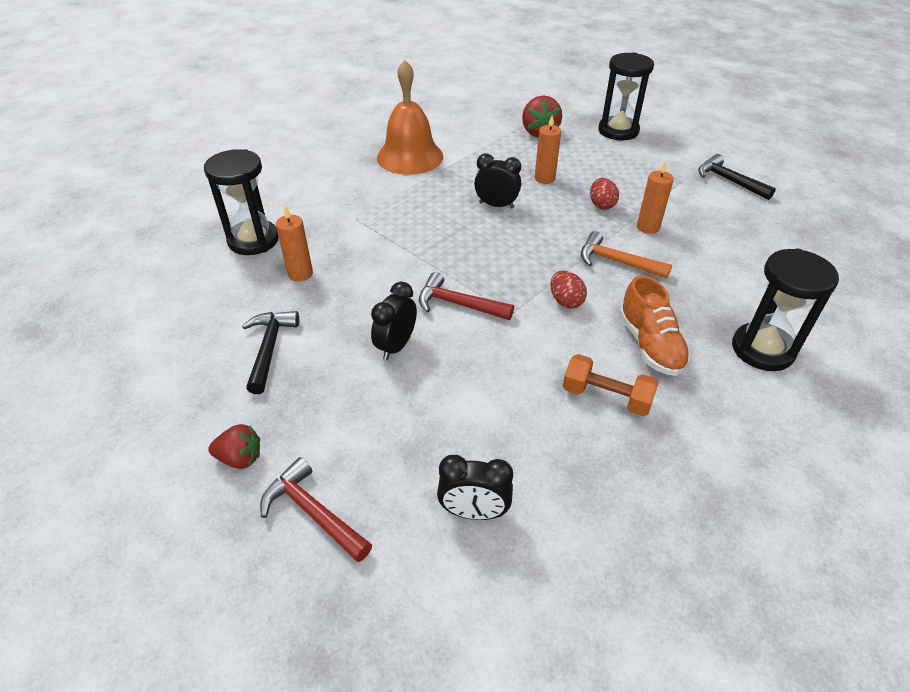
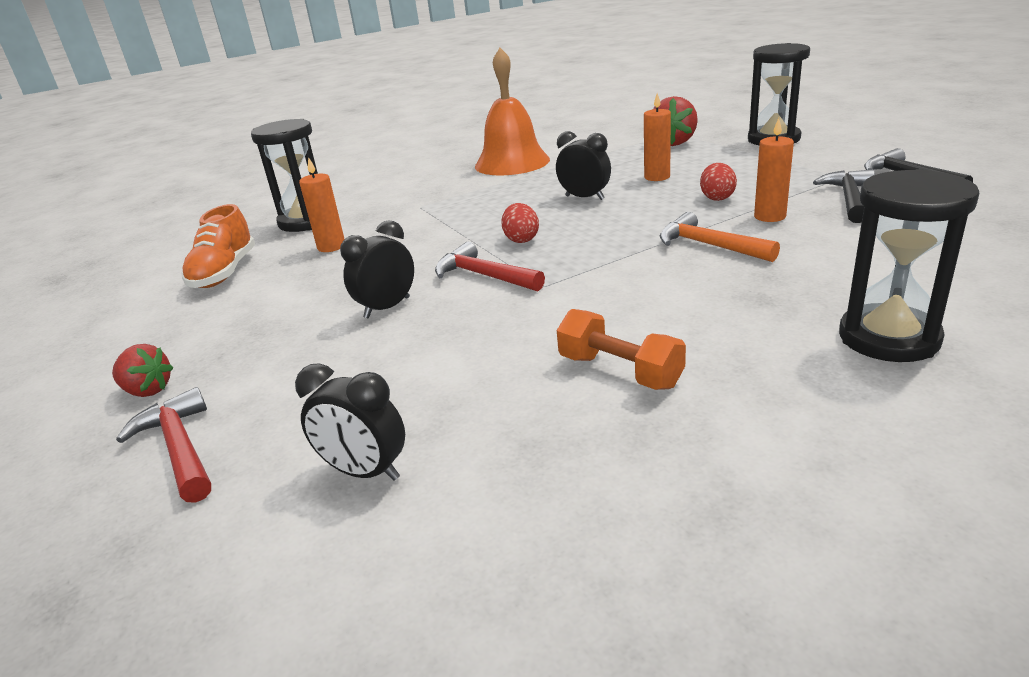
camera: 20 degrees right, 15 degrees down
(269, 349) = (253, 303): black hammer -> black hammer (849, 199)
(565, 301) = (619, 278): red egg -> red egg (521, 239)
(650, 344) = (713, 323): orange shoe -> orange shoe (224, 273)

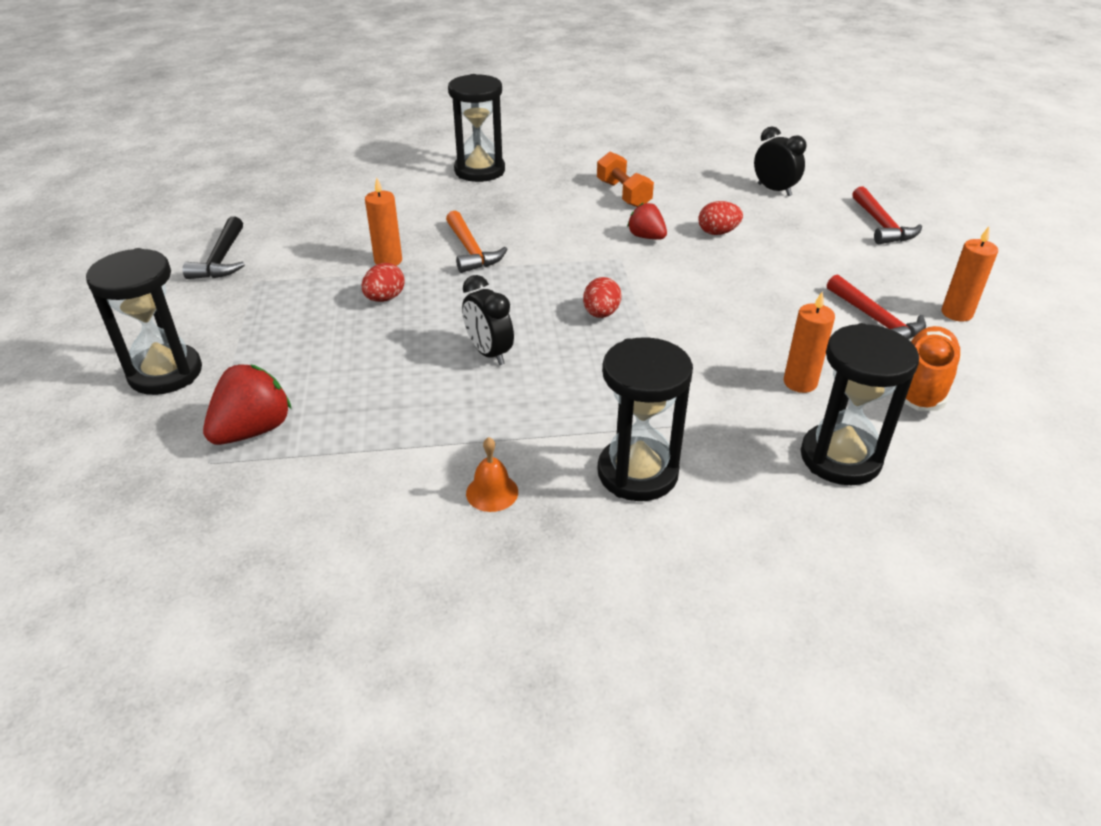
camera: 160 degrees left, 10 degrees up
(148, 390) = (927, 267): red strawberry -> red strawberry (646, 237)
(387, 308) = (748, 279): black clock -> none
(435, 186) = (637, 473): none -> black hourglass
(441, 353) = (718, 232): none -> red egg
(484, 276) = (658, 283): red hammer -> red hammer (875, 320)
(512, 162) = (492, 492): orange bell -> orange bell, size x0.40
(657, 177) = (381, 357): orange candle -> orange candle (956, 313)
(849, 199) = (307, 255): black hammer -> none

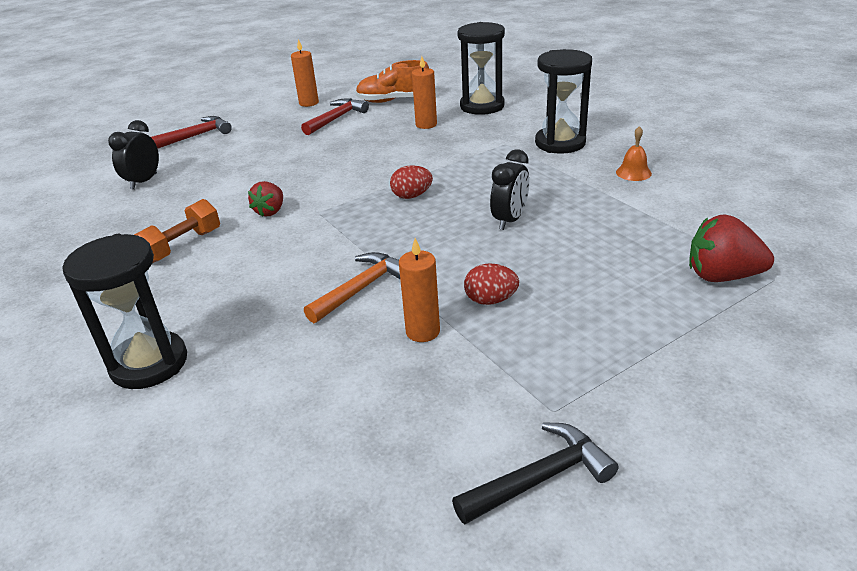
camera: 115 degrees left, 5 degrees down
(165, 373) = (746, 369): black hourglass -> none
(718, 232) = (243, 186): red egg -> none

